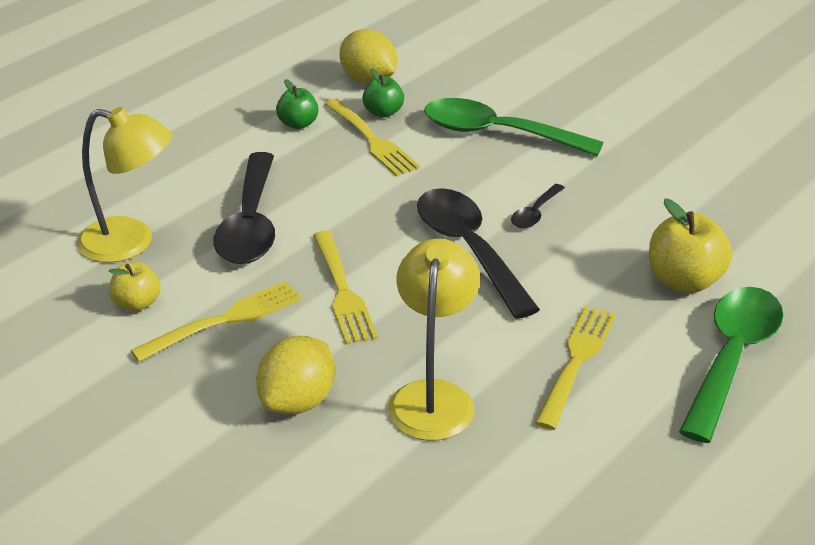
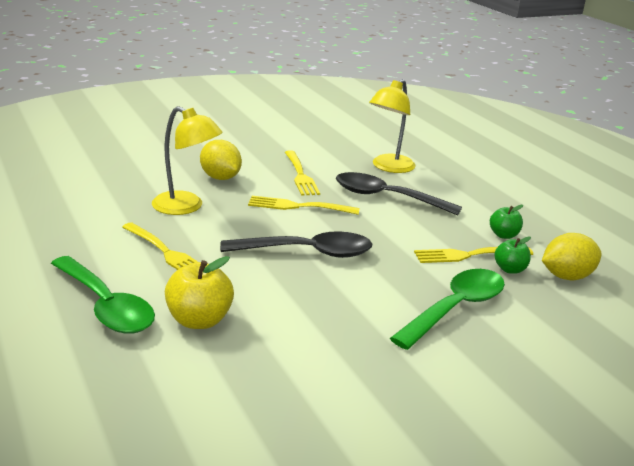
camera: 110 degrees right, 10 degrees down
(137, 303) = (333, 160): yellow apple -> none
(535, 213) = (331, 289): black spoon -> none

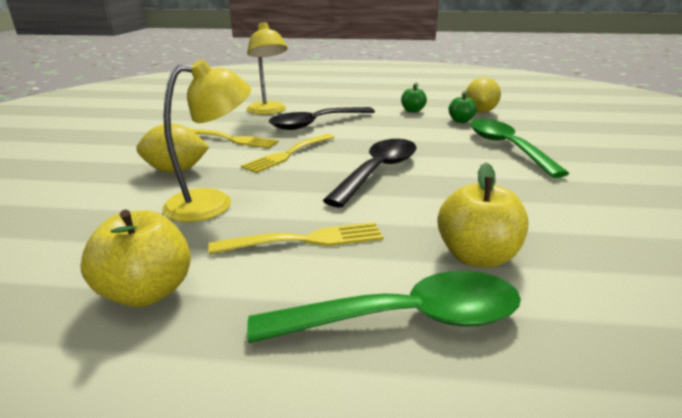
camera: 55 degrees left, 0 degrees up
(76, 225) = (147, 292): none -> yellow apple
(469, 255) = (432, 125): yellow fork -> none

